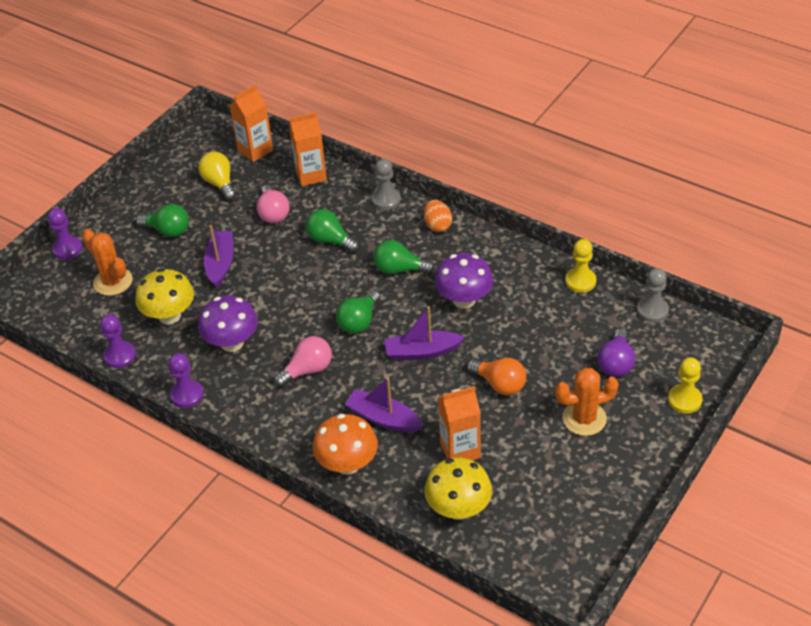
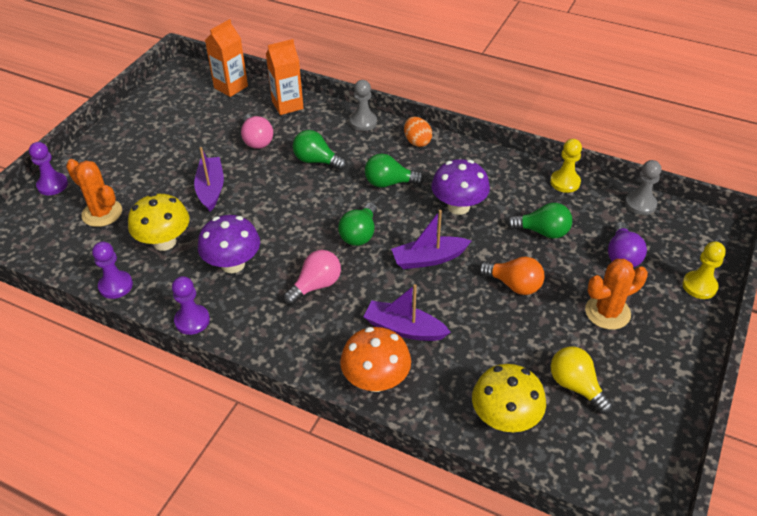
camera: 10 degrees left, 0 degrees up
(168, 230) = (154, 162): green light bulb -> green light bulb (542, 232)
(219, 183) = (200, 117): yellow light bulb -> yellow light bulb (576, 386)
(460, 450) = (491, 355): orange carton -> none

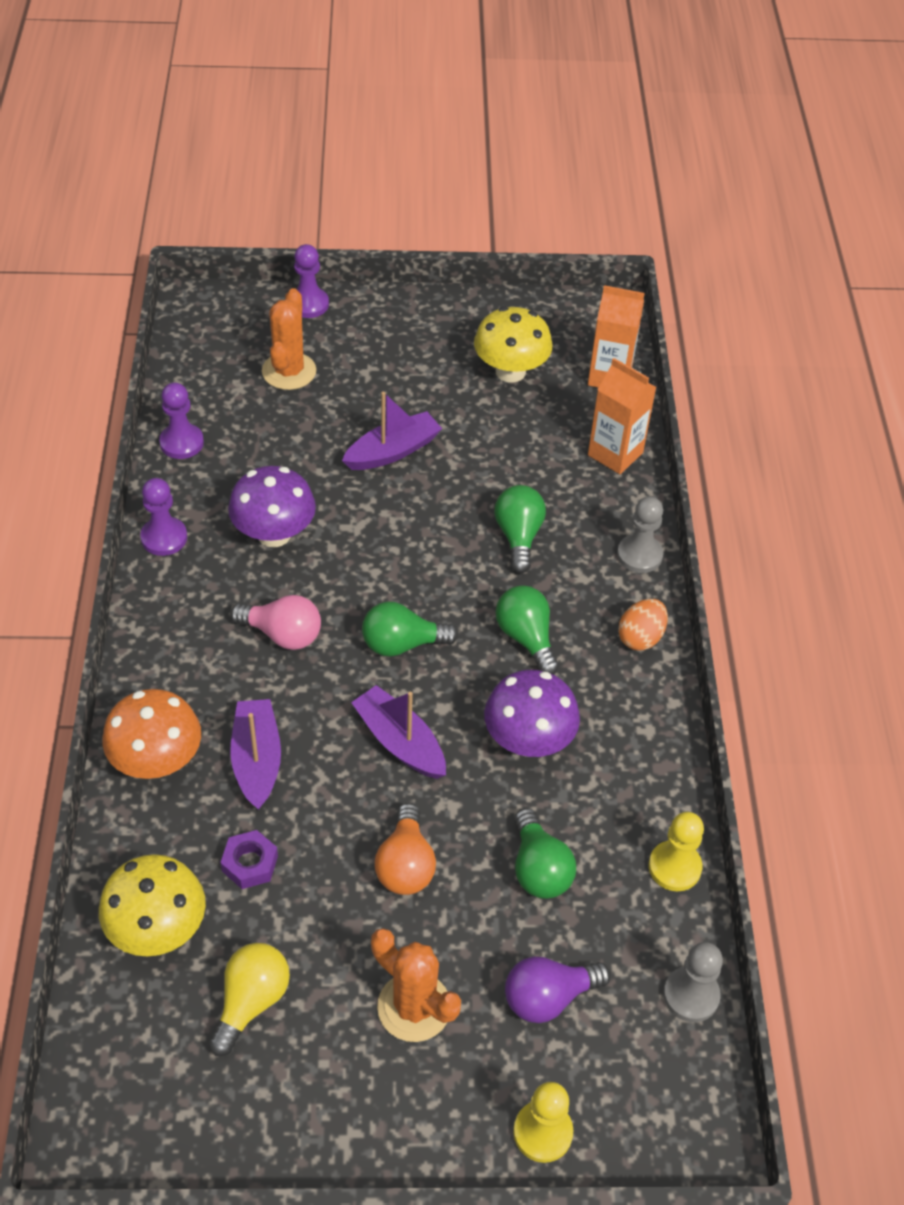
camera: 60 degrees right, 5 degrees up
(164, 242) = (274, 451): yellow mushroom -> yellow mushroom (510, 371)
(256, 140) = (517, 454): pink light bulb -> none
(478, 356) = (250, 863): none -> purple nut

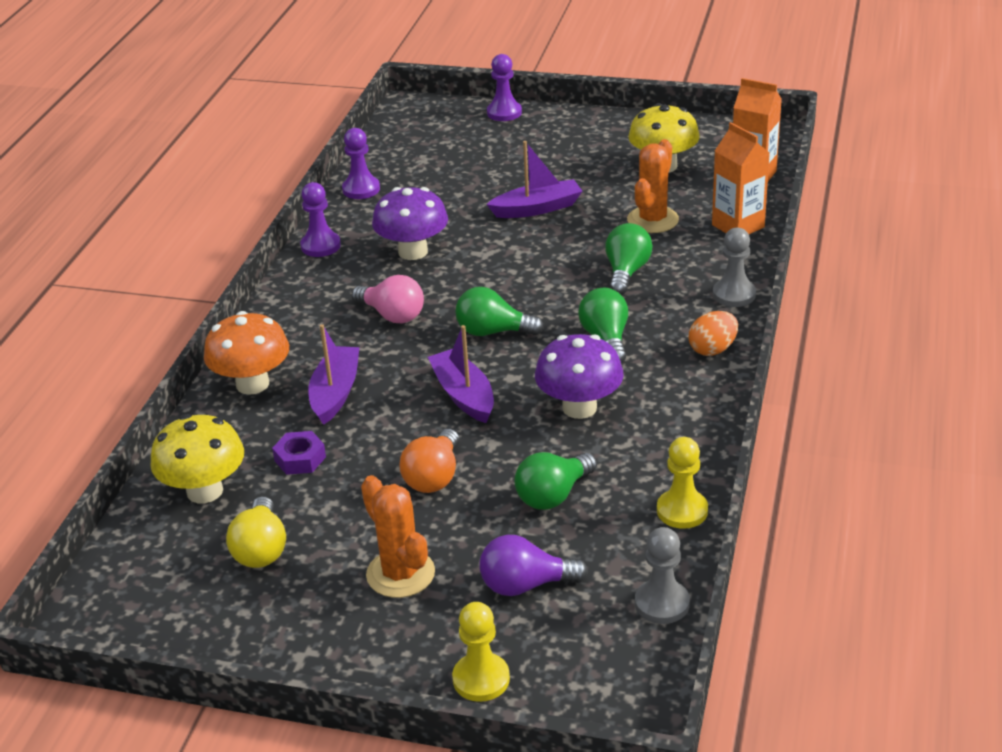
camera: 20 degrees right, 15 degrees down
(251, 1002) = (261, 549): yellow light bulb -> yellow light bulb turned 135 degrees clockwise
(289, 371) = (469, 152): orange cactus -> orange cactus (652, 220)
(539, 869) = (553, 495): green light bulb -> green light bulb turned 45 degrees clockwise

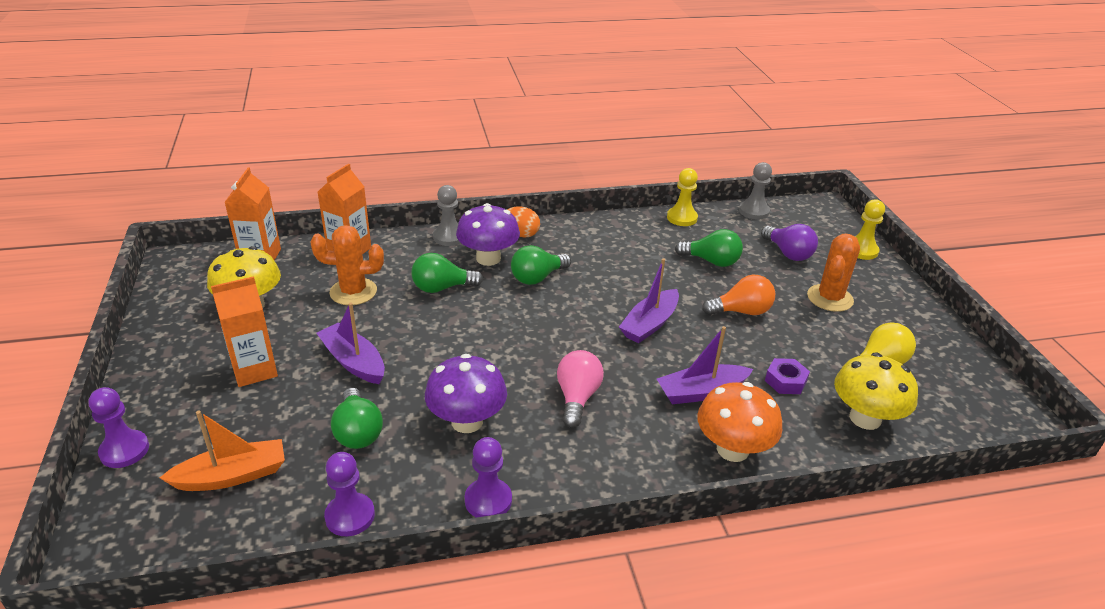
camera: 120 degrees left, 0 degrees up
(442, 149) = (232, 476): none -> orange boat
(493, 332) = (563, 333): green light bulb -> green light bulb (358, 432)
(561, 163) = (254, 370): none -> orange carton
(579, 407) = (622, 271): purple mushroom -> purple mushroom (488, 258)

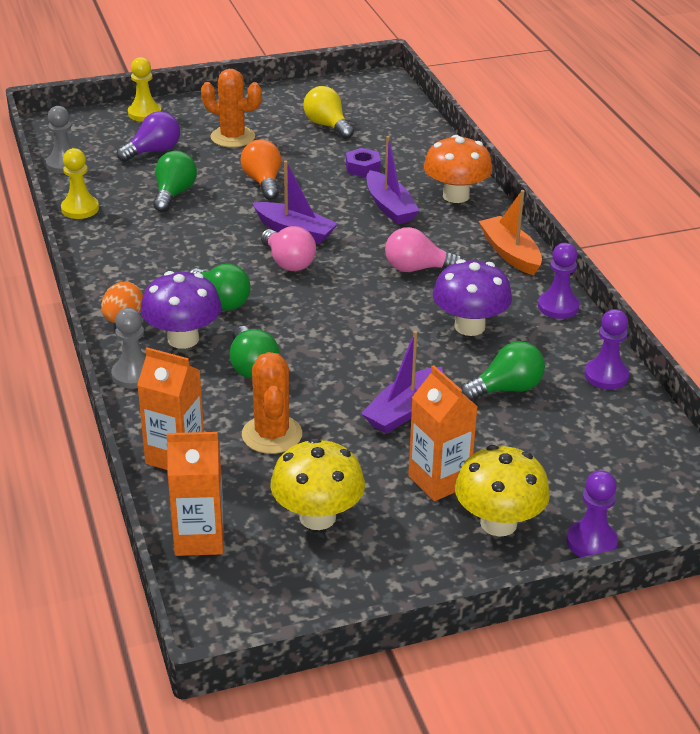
camera: 95 degrees left, 0 degrees up
(232, 476) = (592, 456): orange boat -> orange boat (510, 253)
(595, 316) = (288, 262): none -> pink light bulb
(865, 418) = (399, 139): yellow mushroom -> yellow mushroom (498, 523)

